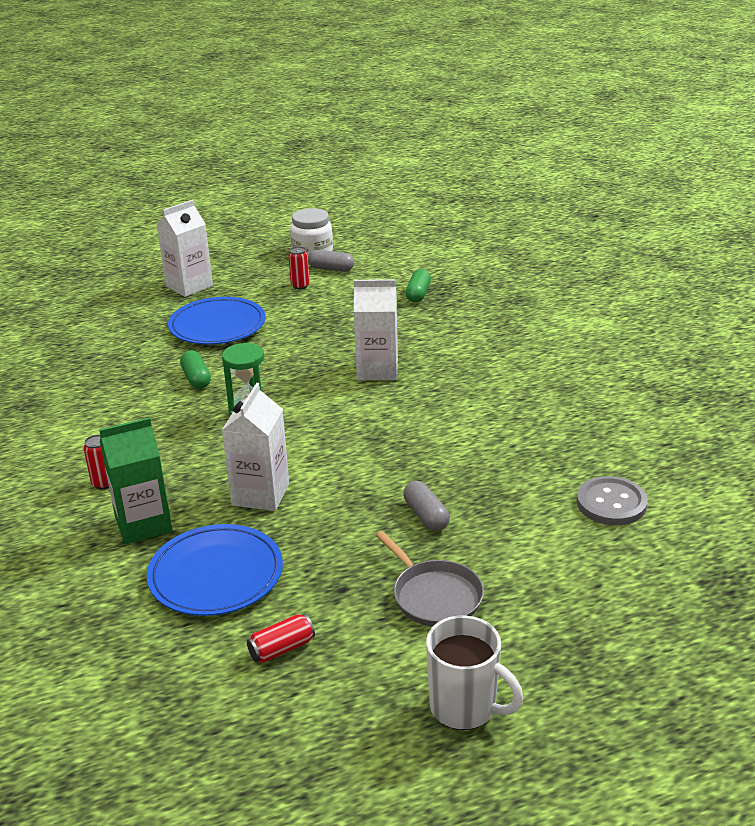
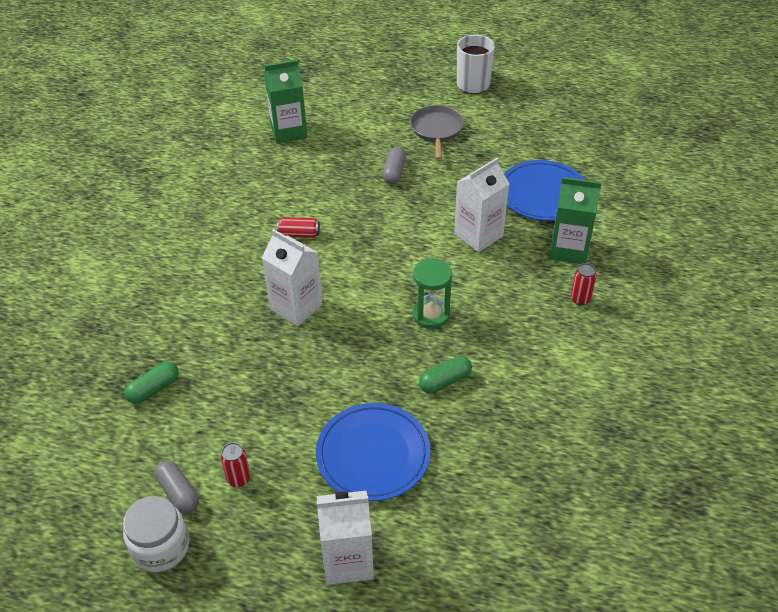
camera: 145 degrees left, 15 degrees up
(196, 378) = (445, 381): green capsule -> green capsule turned 45 degrees clockwise
(281, 649) = (534, 141): red can -> red can (299, 234)
(611, 503) = (288, 131): grey button -> green carton

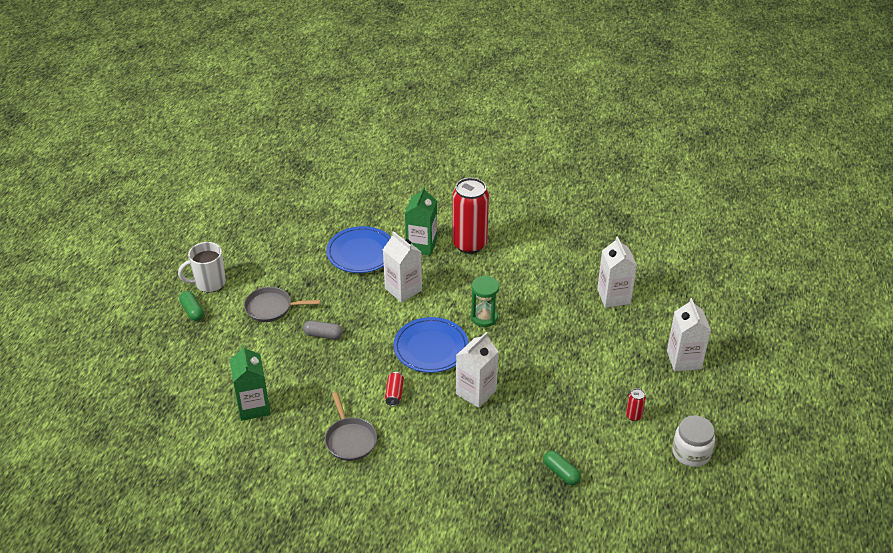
camera: 90 degrees left, 5 degrees down
(178, 493) = (649, 447): grey capsule -> none
(234, 202) = (350, 440): none -> grey pan
(373, 454) = (606, 348): blue plate -> blue plate (431, 348)
(445, 381) = (544, 312): green capsule -> green capsule (192, 311)
(487, 472) = (613, 296): none -> white carton
(580, 299) = (469, 244): red can -> red can, size x2.48

